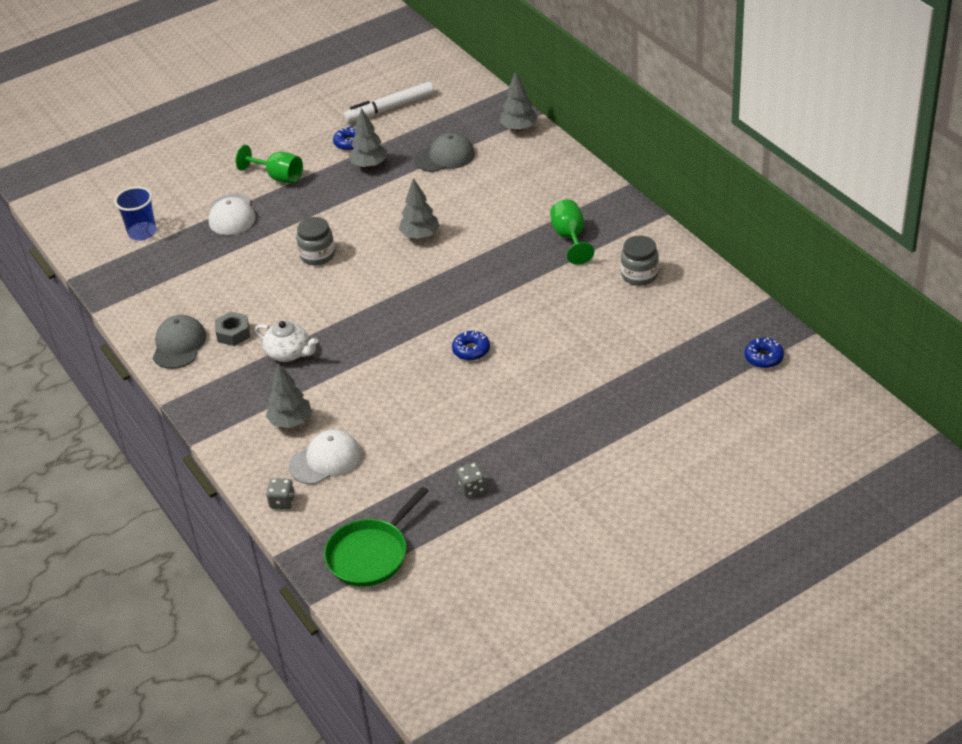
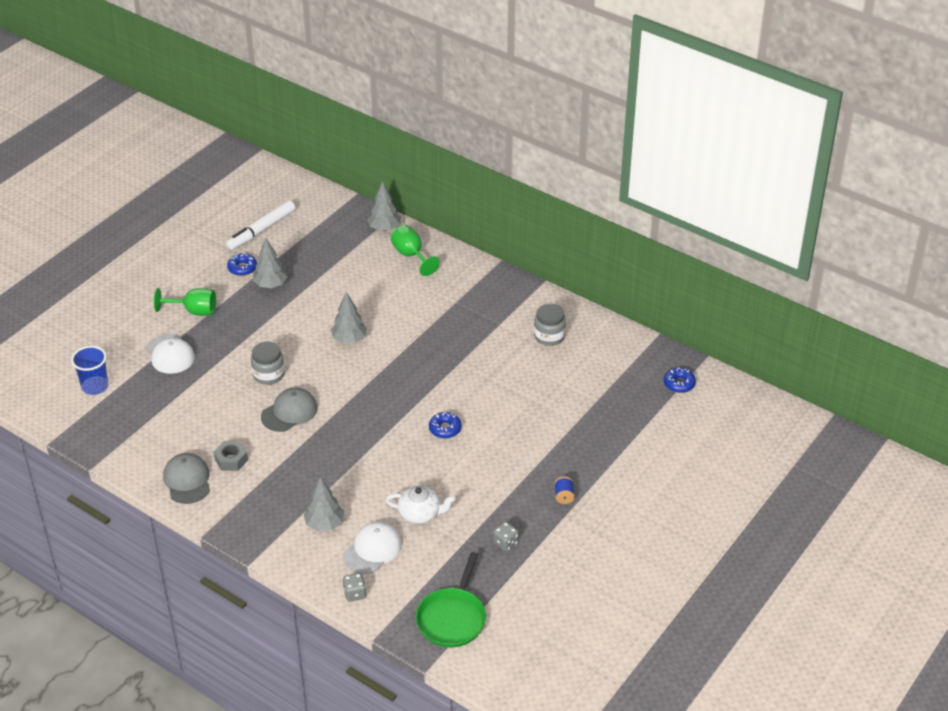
camera: 25 degrees left, 0 degrees up
(289, 353) = (290, 466): white teapot -> white teapot (420, 514)
(445, 156) = (333, 265): grey cap -> grey cap (289, 412)
(564, 452) = (564, 496): none -> blue spool
(570, 238) = (477, 316): green goblet -> green goblet (411, 256)

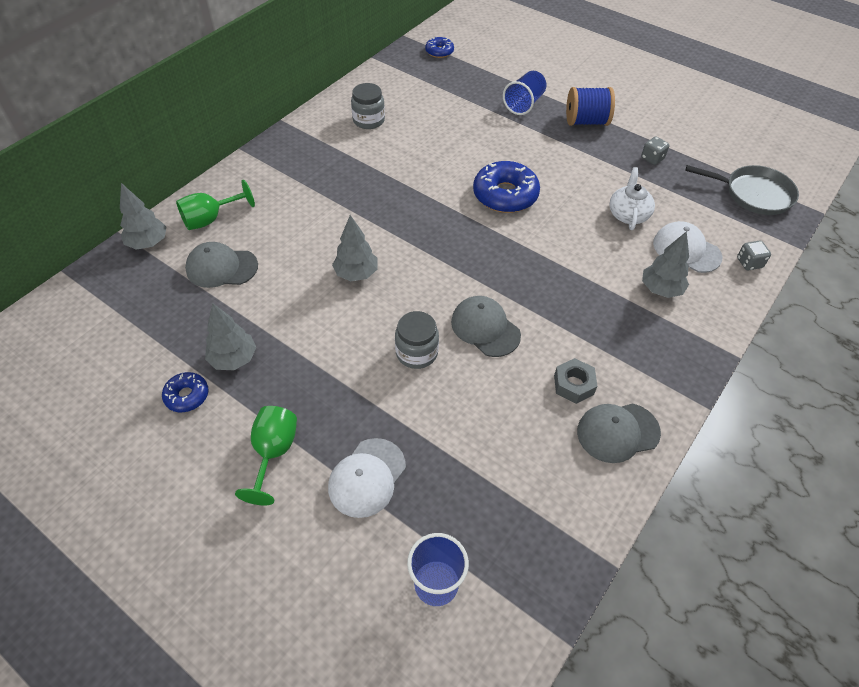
camera: 90 degrees left, 10 degrees up
(170, 354) = (367, 477): white cap -> white cap turned 150 degrees clockwise
(261, 230) = (104, 376): white marker -> none
(358, 268) = (221, 267): none -> grey cap
(445, 429) = (505, 195): blue donut -> blue donut, size x1.87
(452, 618) = (754, 194): green pan -> grey pan
(564, 496) = (586, 121): blue spool -> blue spool, size x2.05
(589, 448) = (524, 104): none -> blue cup

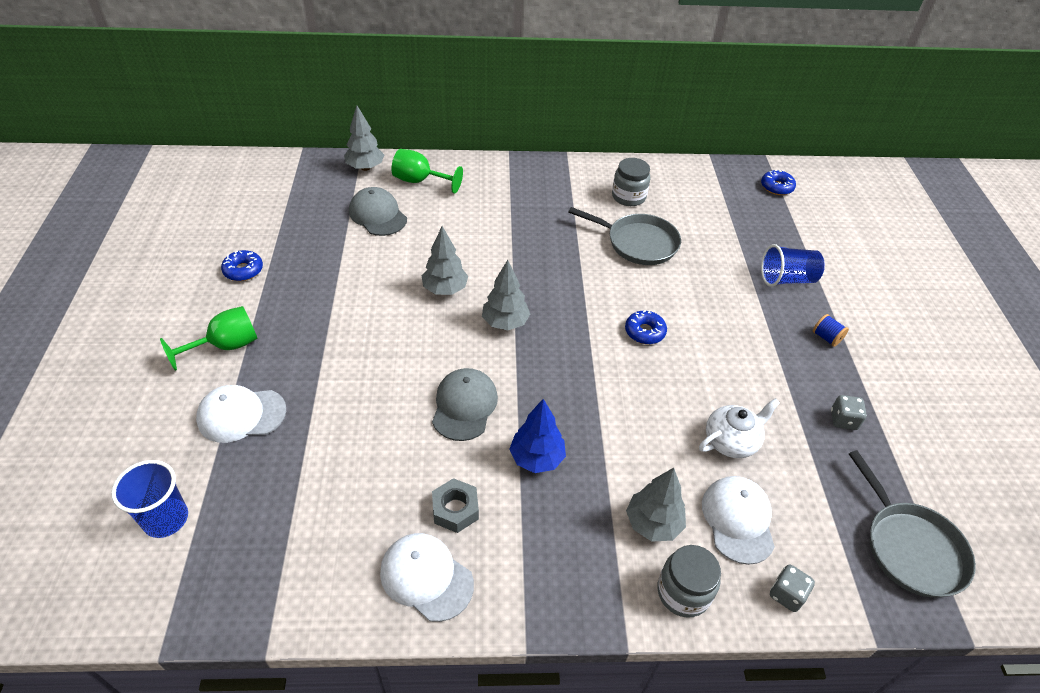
camera: 50 degrees right, 5 degrees down
(233, 359) = (296, 273): grey tree -> grey tree (505, 322)
(416, 353) = (394, 374): grey jar -> grey jar (683, 592)
(420, 145) = (638, 243): none -> grey pan
(505, 195) = (644, 332): blue donut -> blue donut, size x0.53
(565, 315) = (537, 458): none -> blue tree
(586, 121) = (826, 337): blue spool -> blue spool, size x0.49
(617, 432) = (426, 577): grey cap -> white cap

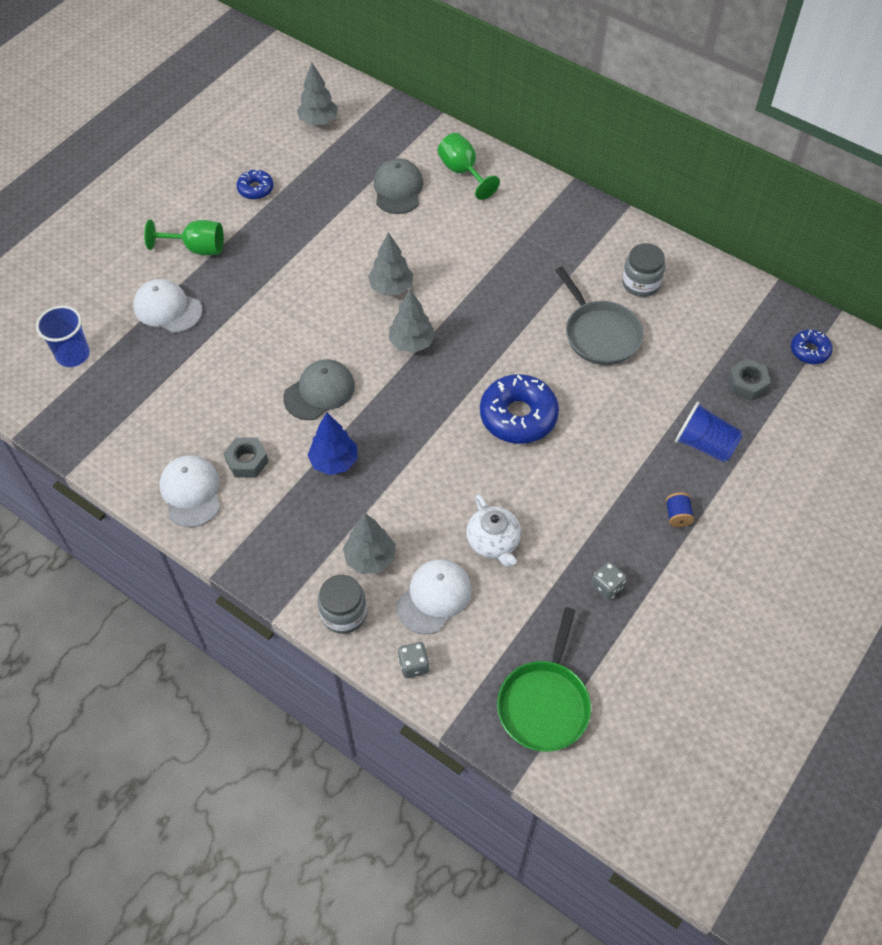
camera: 40 degrees right, 10 degrees up
(365, 167) = (428, 135): grey tree -> grey tree (318, 121)
(644, 332) = (518, 416): blue donut -> blue donut, size x1.87
(731, 441) = (493, 542): white teapot -> white teapot turned 60 degrees clockwise
(765, 226) = (747, 384): none -> grey nut
(910, 548) = (544, 704): grey pan -> green pan

